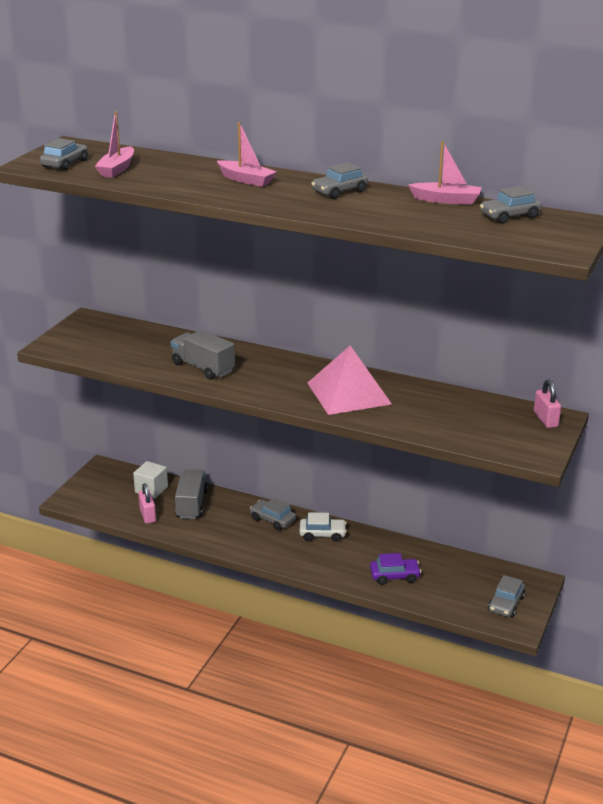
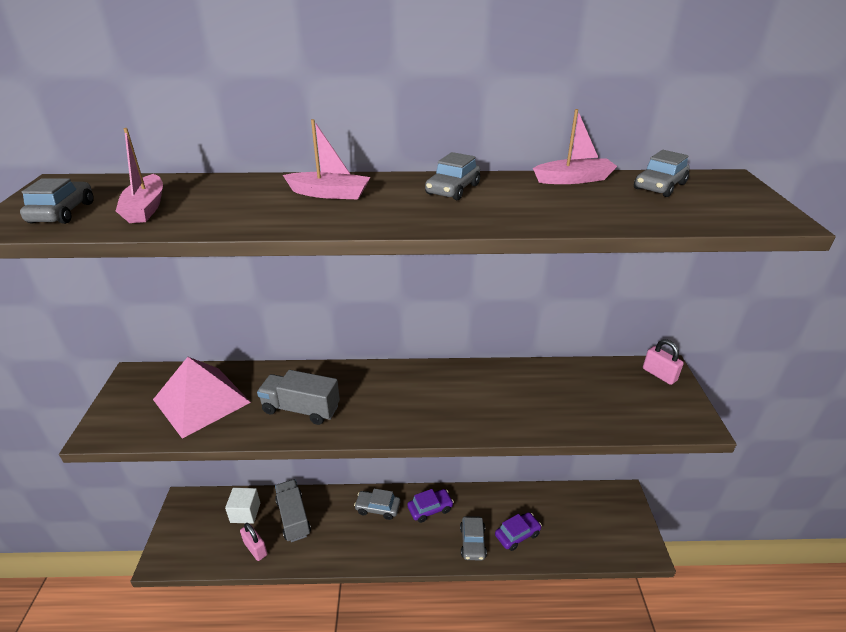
camera: 25 degrees left, 5 degrees up
(322, 534) = (430, 509): white car -> purple car
(349, 393) = (470, 398): pink pyramid -> pink pyramid (201, 401)
(506, 604) = (620, 530): grey car -> grey car (473, 542)

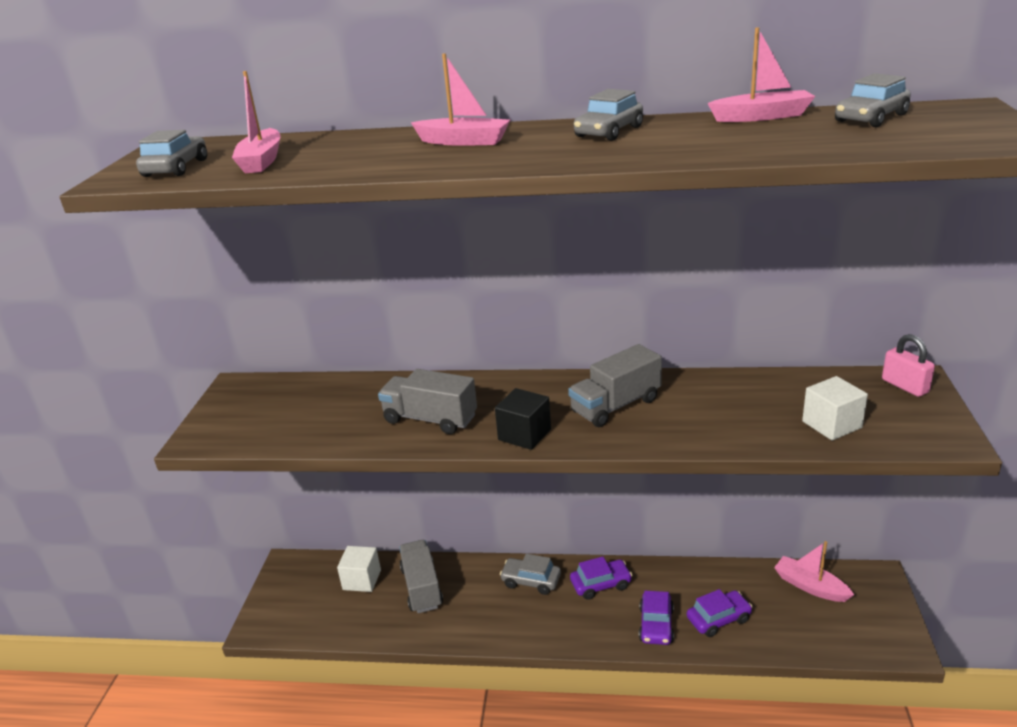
camera: 10 degrees right, 5 degrees down
(201, 401) = (313, 410): pink pyramid -> none
(255, 548) = (373, 619): pink padlock -> none
(379, 424) = (524, 434): none -> black cube
(449, 394) = (616, 406): none -> grey truck
(473, 542) = (656, 625): grey car -> purple car
(579, 504) = (810, 586): none -> pink boat
(612, 411) = (831, 424): none -> white cube

